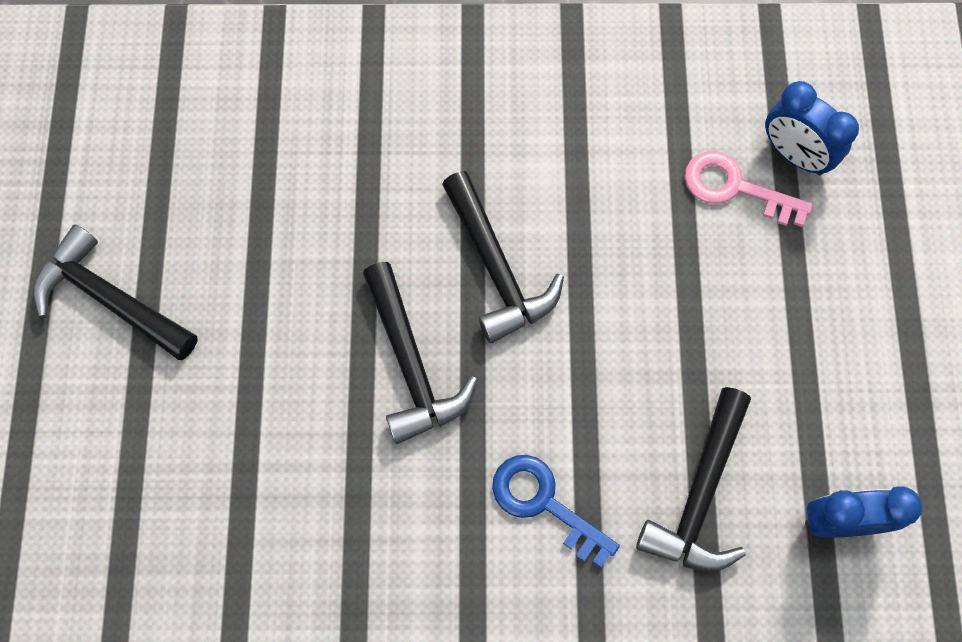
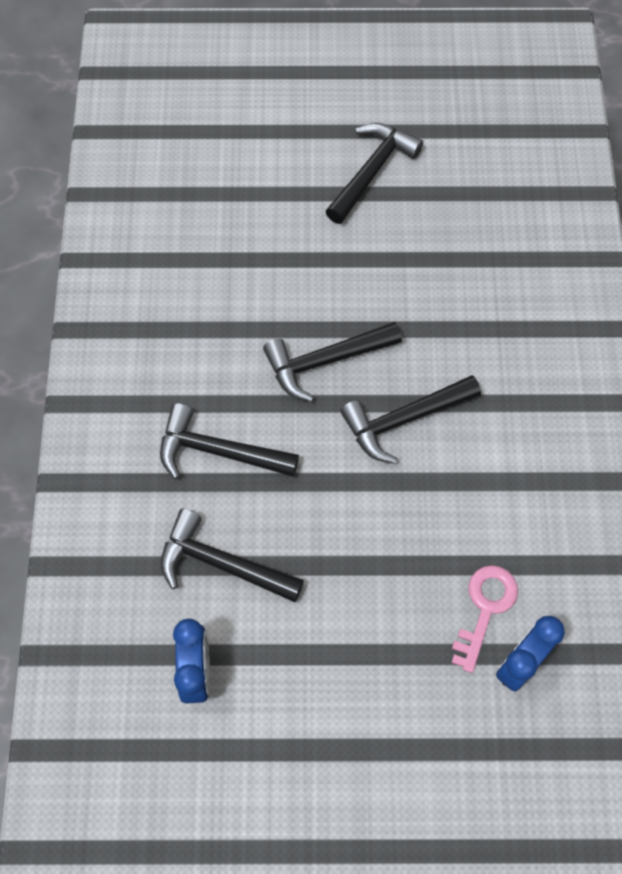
camera: 90 degrees right, 5 degrees down
(544, 503) = (218, 451): blue key -> black hammer

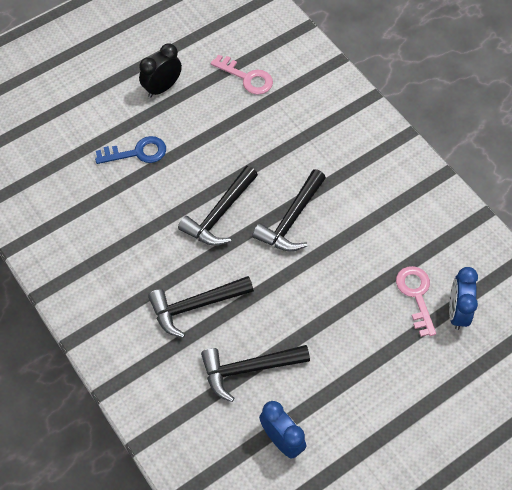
camera: 35 degrees left, 5 degrees down
(286, 232) = (137, 152): none -> blue key
(371, 171) = (162, 88): black hammer -> black clock
(480, 216) = (247, 77): none -> pink key

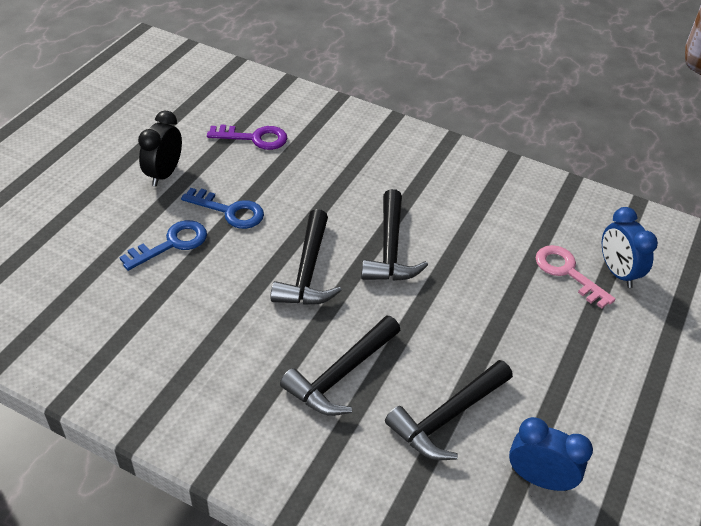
camera: 30 degrees left, 15 degrees down
(192, 140) = (230, 211): none -> blue key
(247, 77) = (254, 138): pink key -> purple key

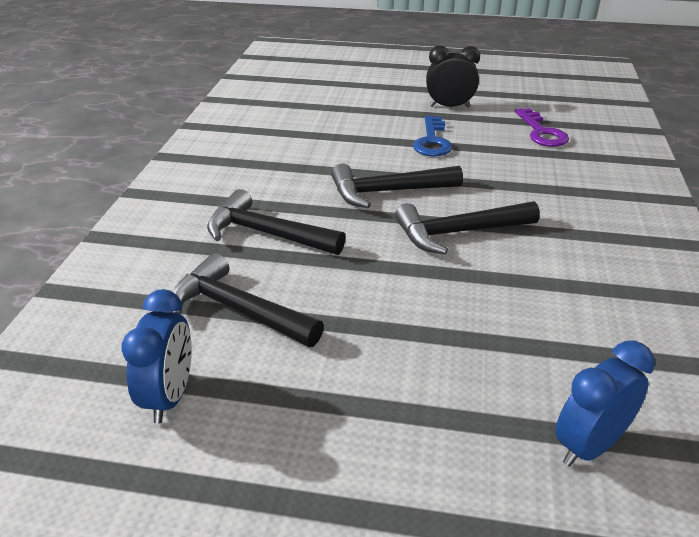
camera: 75 degrees right, 10 degrees down
(172, 244) = (371, 126): blue key -> none
(567, 272) = (540, 385): pink key -> none

